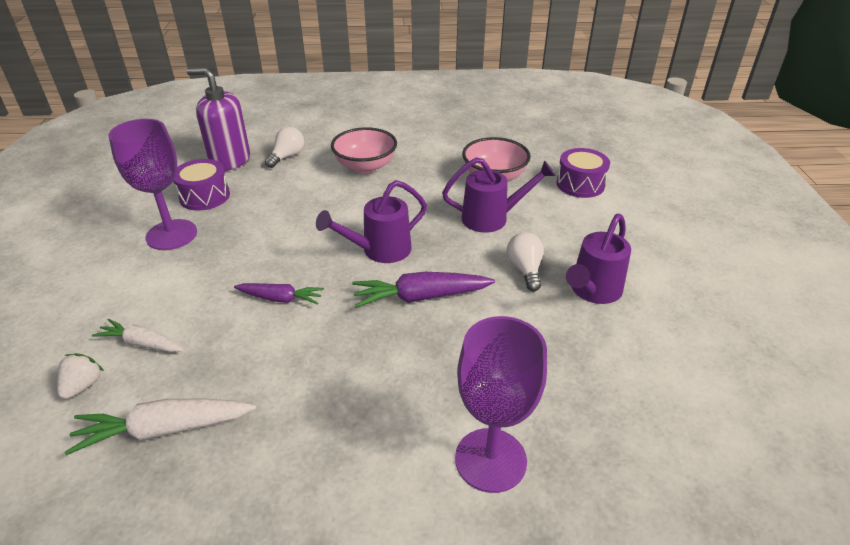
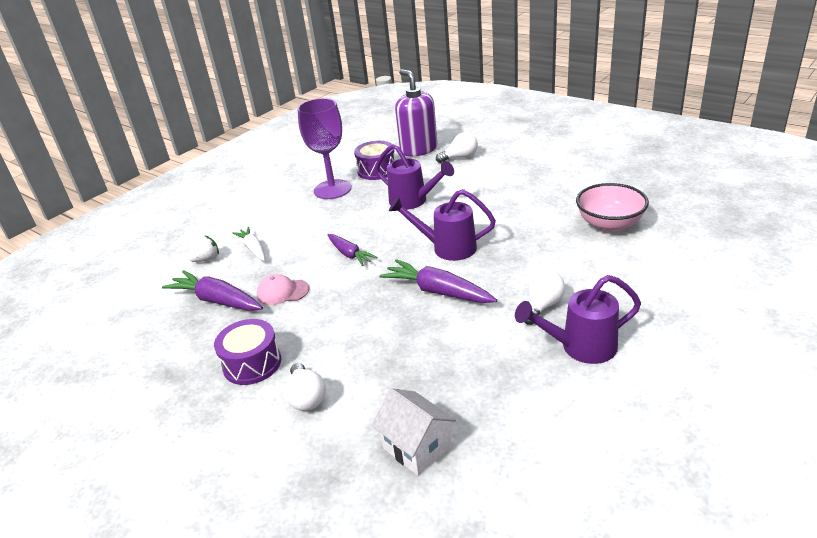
camera: 45 degrees right, 5 degrees down
(164, 430) = (217, 300): white carrot -> purple carrot
(246, 376) = (282, 292): none -> pink cap
(365, 166) = (509, 182): pink bowl -> none
(417, 476) = (306, 397): none -> white light bulb
(490, 460) = (358, 415): purple goblet -> none
(491, 218) = (564, 256): purple watering can -> purple watering can (413, 201)
(578, 456) = (417, 447): none -> white house
(580, 184) = (690, 257): purple drum -> purple drum (252, 363)

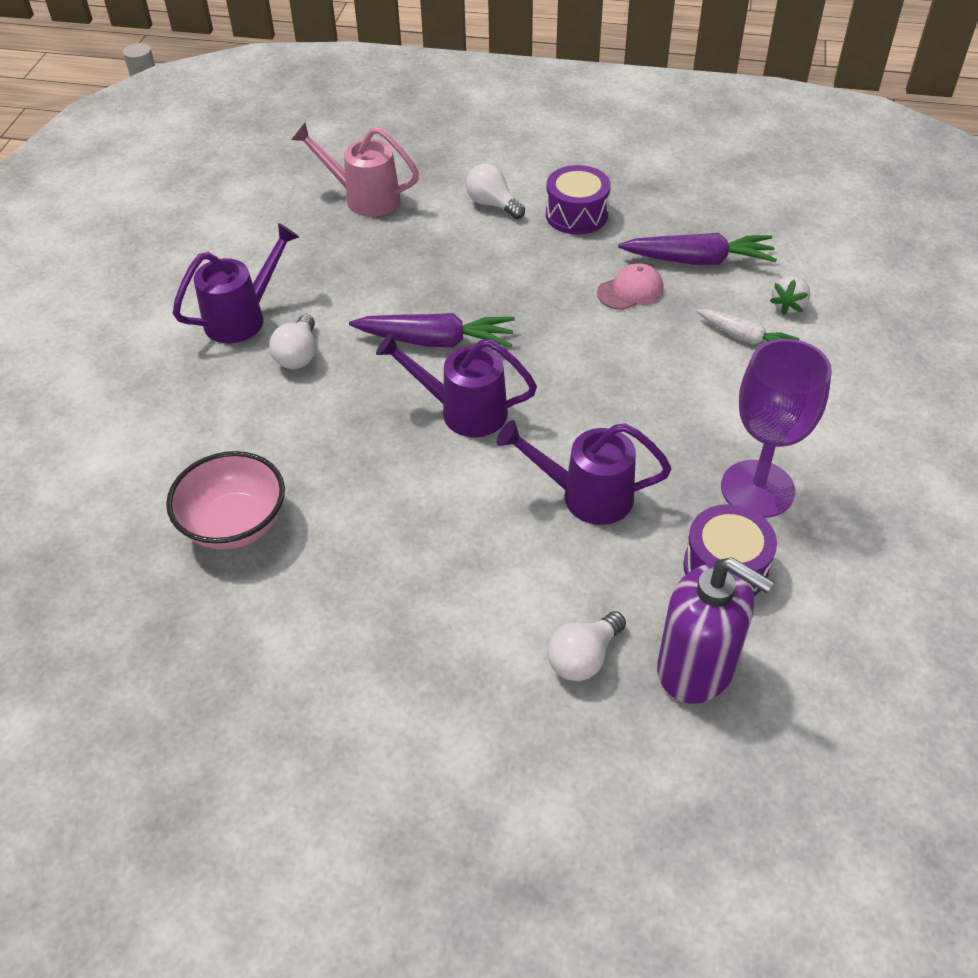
camera: 150 degrees right, 15 degrees up
(349, 254) = (597, 364): purple carrot -> none
(417, 447) = (365, 198): white house -> pink watering can
(448, 248) = (464, 411): purple watering can -> purple watering can turned 150 degrees counterclockwise

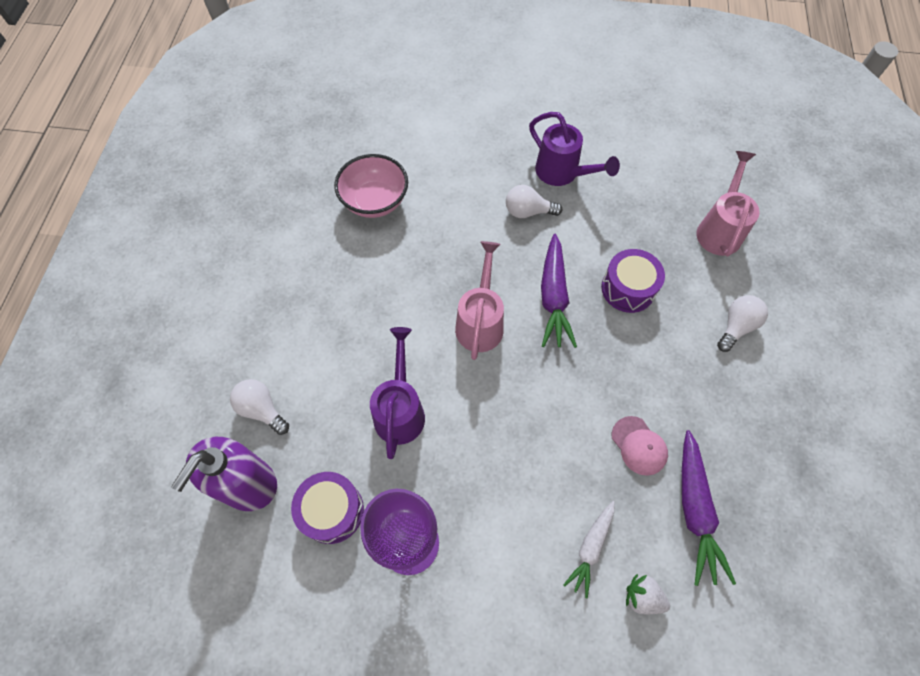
camera: 85 degrees right, 15 degrees up
(464, 411) = (480, 322): purple watering can -> pink watering can
(576, 215) = (738, 398): purple drum -> purple drum (628, 288)

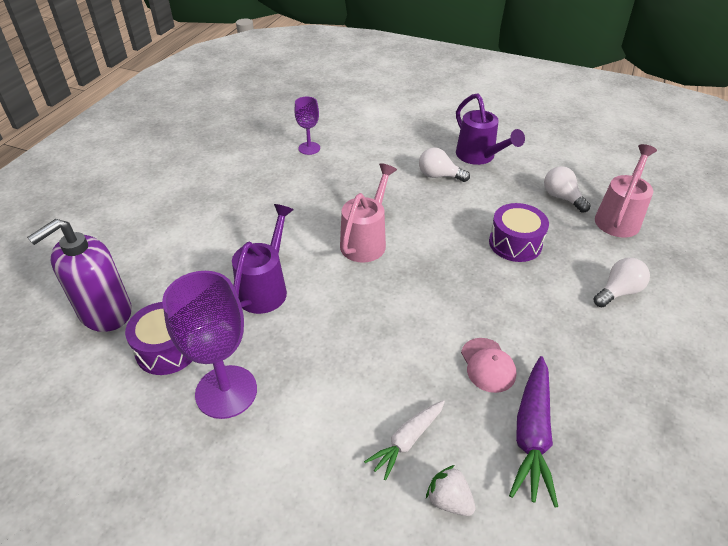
camera: 15 degrees right, 20 degrees down
(262, 409) = (146, 263): white light bulb -> white light bulb (562, 198)
(375, 201) = (309, 148): pink bowl -> purple goblet
(553, 297) = (441, 236): purple carrot -> none

